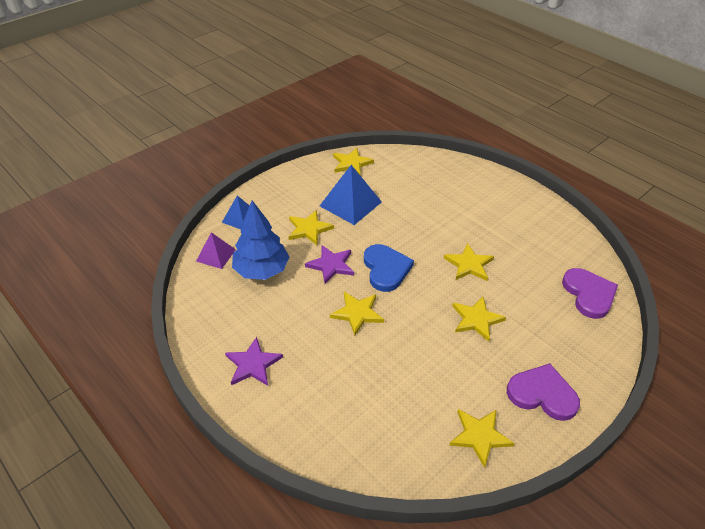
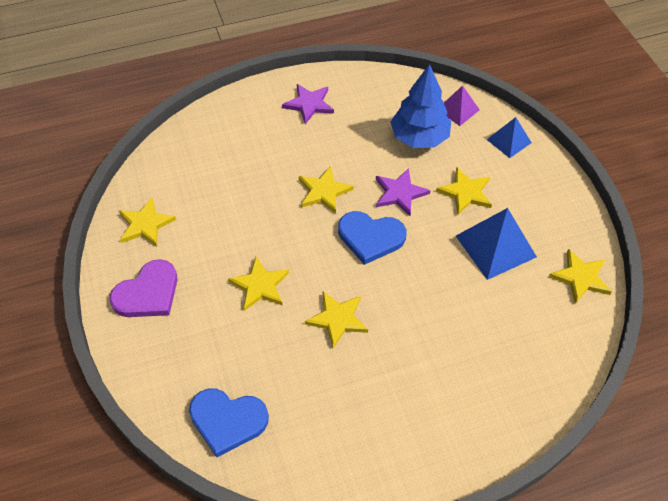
camera: 115 degrees right, 10 degrees up
(589, 294) = (227, 421): purple heart -> blue heart

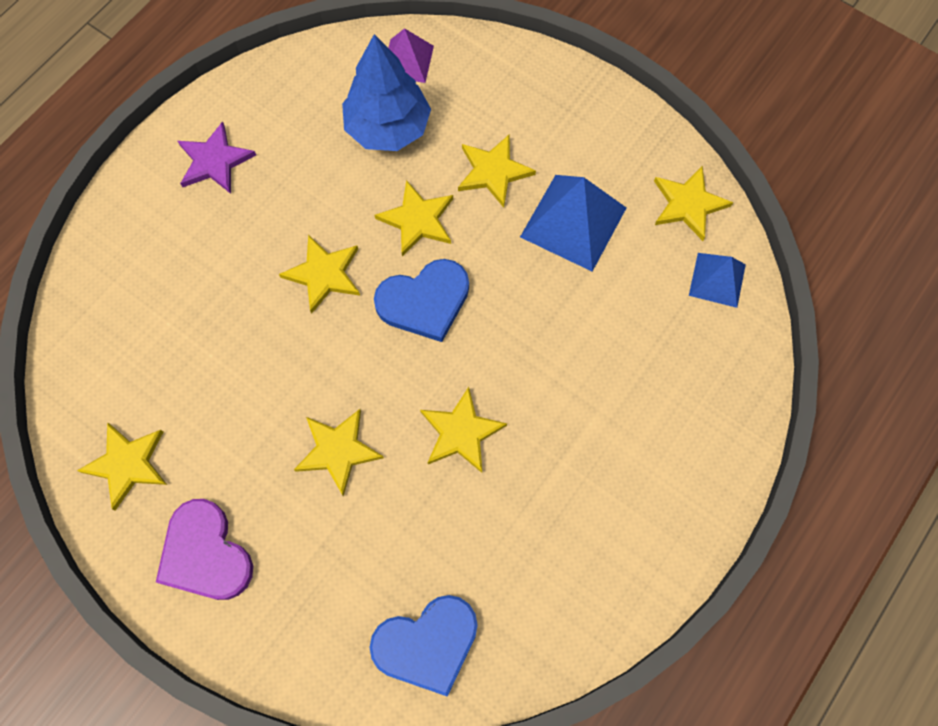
camera: 35 degrees left, 15 degrees up
(148, 293) = (205, 554): purple heart -> purple heart turned 135 degrees clockwise
(400, 193) = (417, 220): purple star -> yellow star
(509, 141) = (496, 70): blue pyramid -> blue pyramid (717, 280)

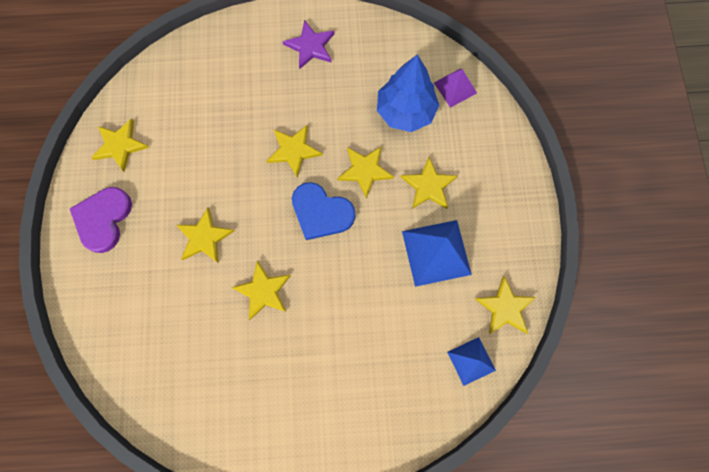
camera: 50 degrees right, 5 degrees up
(427, 644) = (137, 365): blue heart -> none

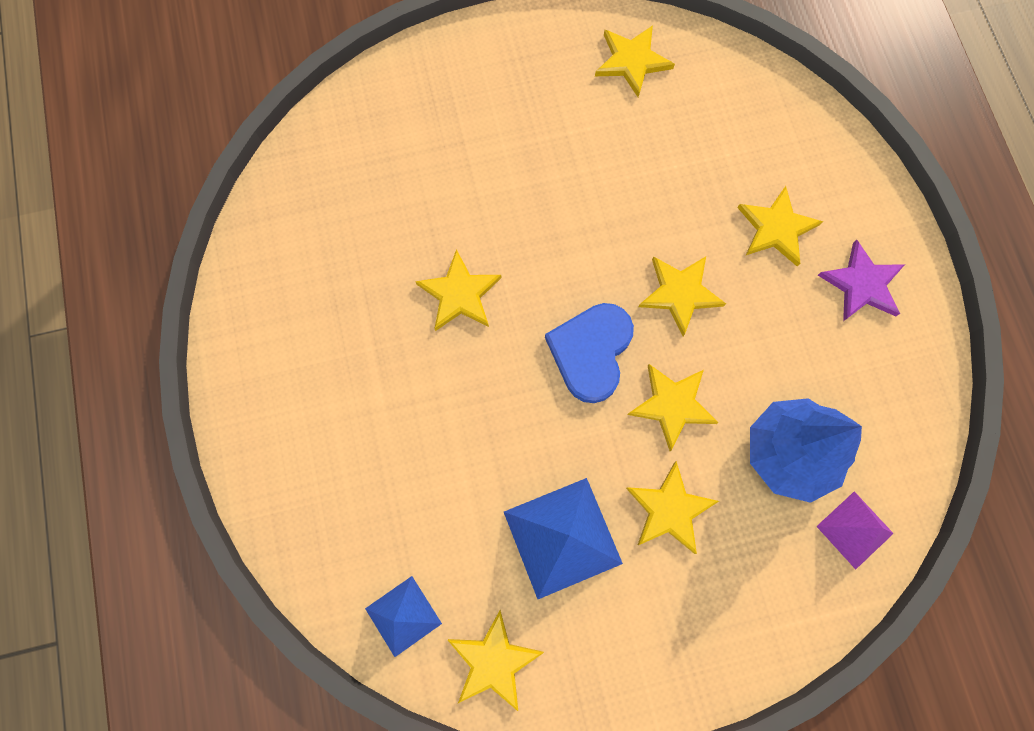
camera: 80 degrees right, 0 degrees up
(103, 219) = (522, 68): purple heart -> none
(204, 237) = (522, 199): yellow star -> yellow star (776, 228)

